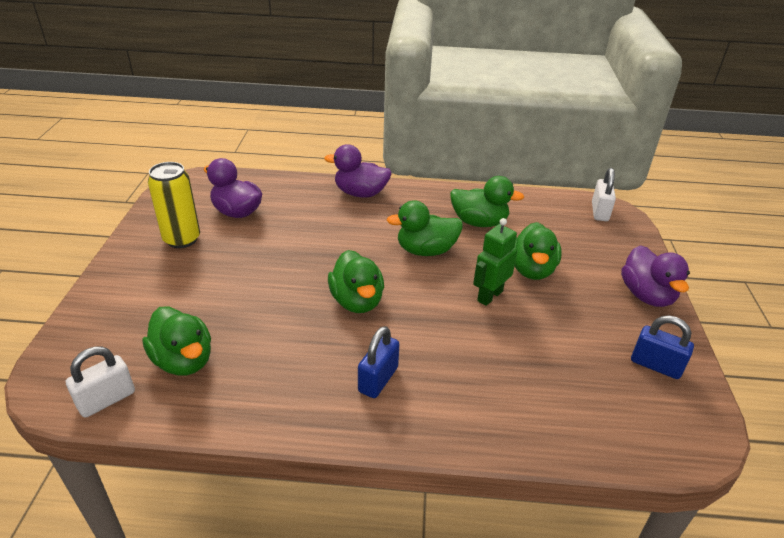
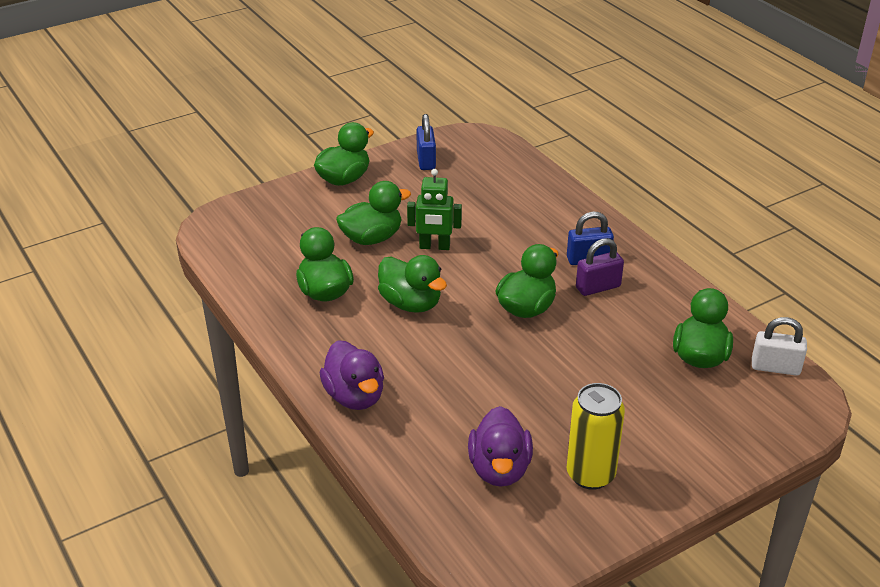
camera: 125 degrees left, 0 degrees up
(334, 359) = (598, 287): none -> purple padlock
(599, 212) = (224, 230): white padlock -> none
(646, 295) = (344, 179): purple duck -> green duck

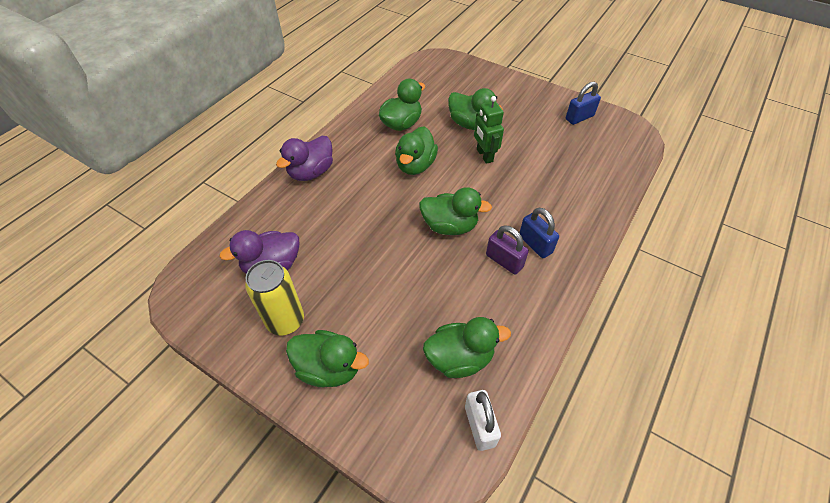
camera: 65 degrees right, 15 degrees up
(344, 179) = (523, 90): green duck -> green duck (329, 368)

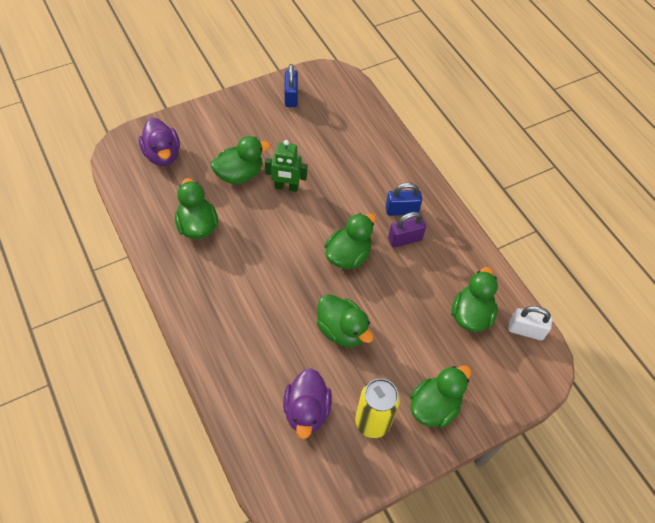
camera: 65 degrees left, 5 degrees up
(311, 172) = (208, 332): purple duck -> purple duck (162, 155)
(415, 165) = (261, 243): green duck -> green duck (342, 330)

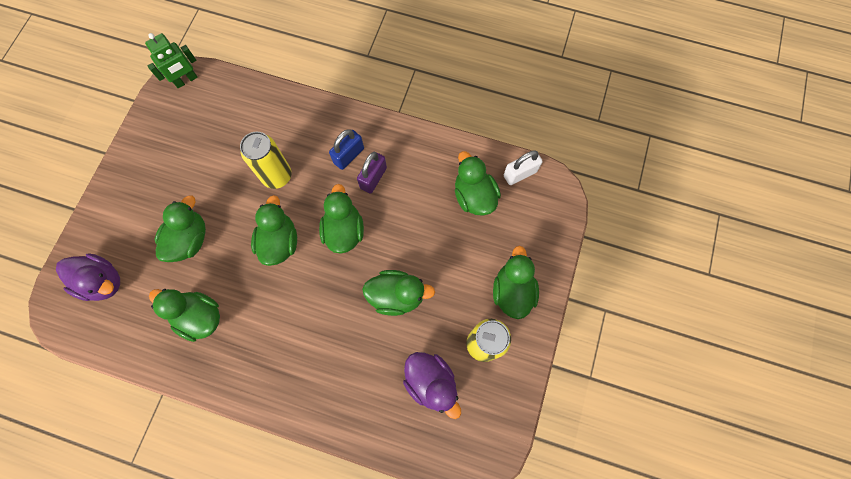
camera: 40 degrees left, 15 degrees up
(286, 187) = (240, 216): green robot -> green robot (186, 80)
(291, 97) = (163, 131): blue padlock -> none
(296, 225) = (279, 242): none -> green duck
(337, 182) = (277, 176): none -> yellow can

